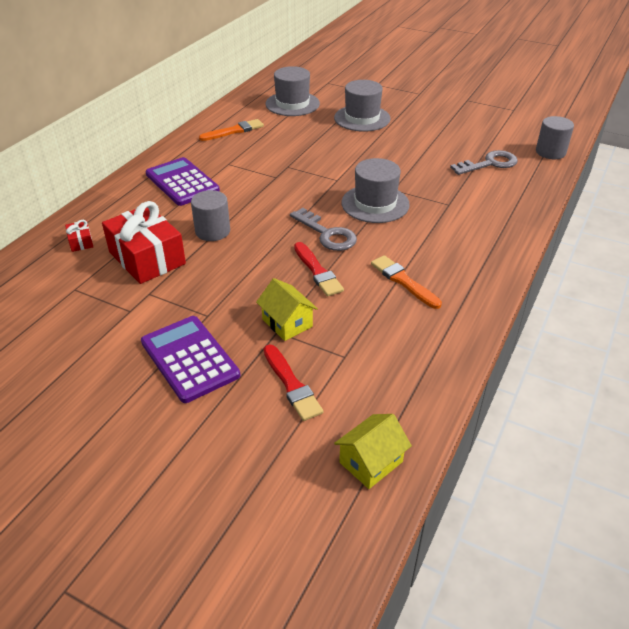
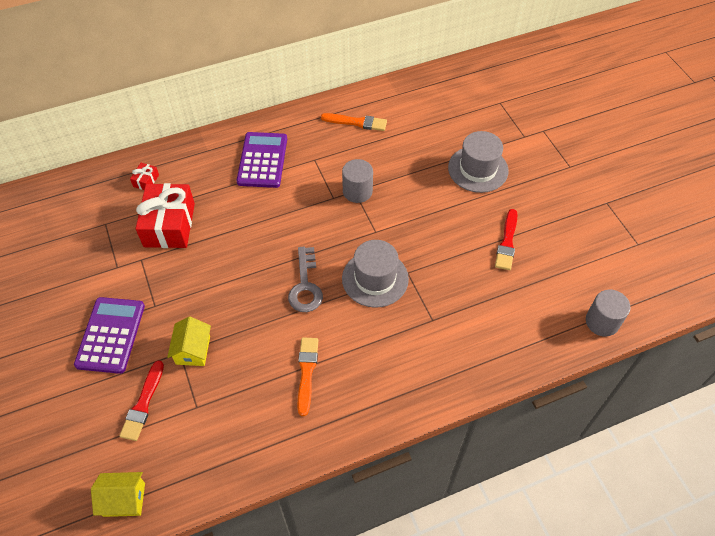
camera: 40 degrees right, 15 degrees up
(212, 231) = (233, 227): grey cylinder -> grey cylinder (357, 191)
(292, 104) = (438, 115): grey hat -> none
(317, 271) = (260, 318): red brush -> red brush (507, 242)
(489, 164) = (525, 298): grey key -> none

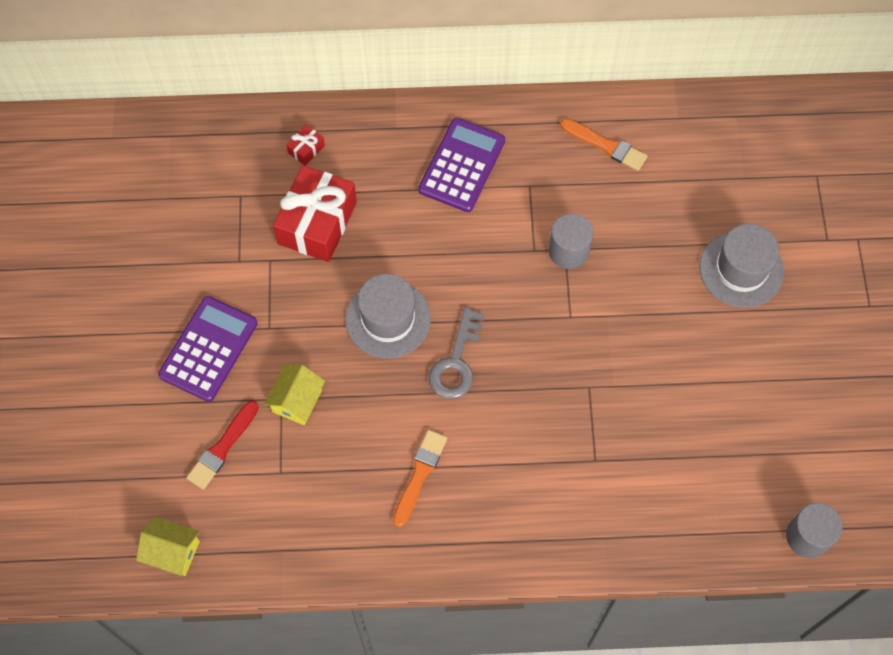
camera: 20 degrees right, 10 degrees up
(375, 279) = (545, 382): grey hat -> grey hat (388, 319)
(507, 242) = (734, 388): red brush -> none

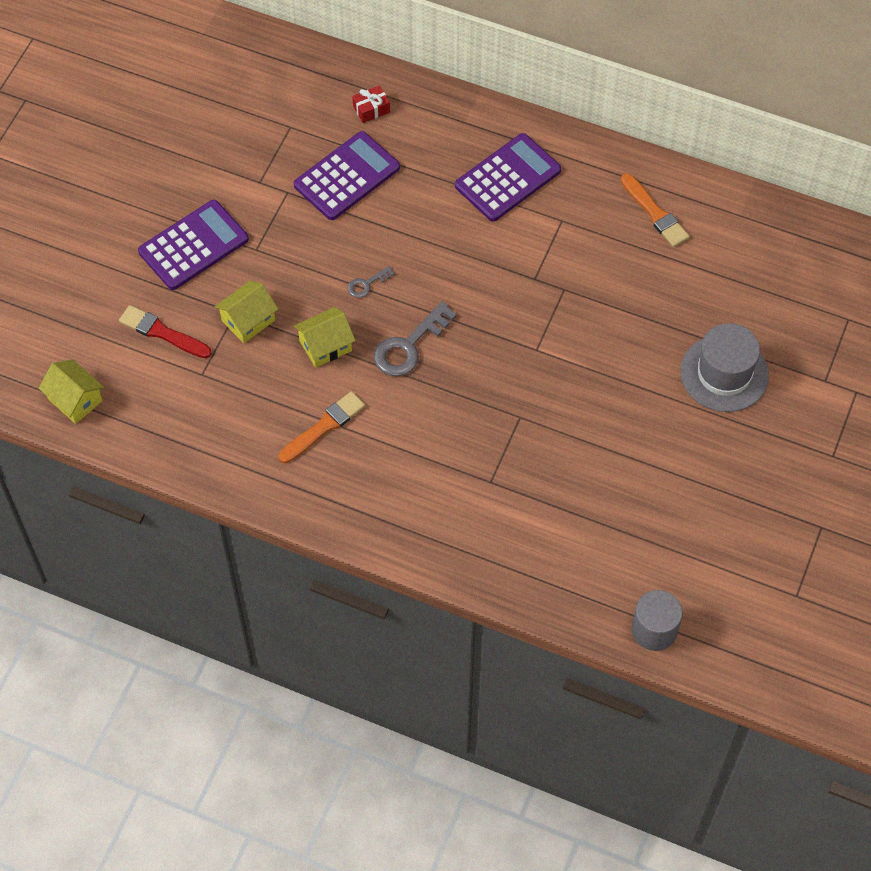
camera: 25 degrees right, 5 degrees down
(222, 448) = (162, 332): red brush -> red brush turned 60 degrees clockwise
(317, 223) = (347, 177): red gift -> purple calculator
(381, 395) = (325, 345): none -> yellow house
(388, 319) = (367, 284): grey hat -> grey key
(568, 251) = (567, 292): grey cylinder -> none

